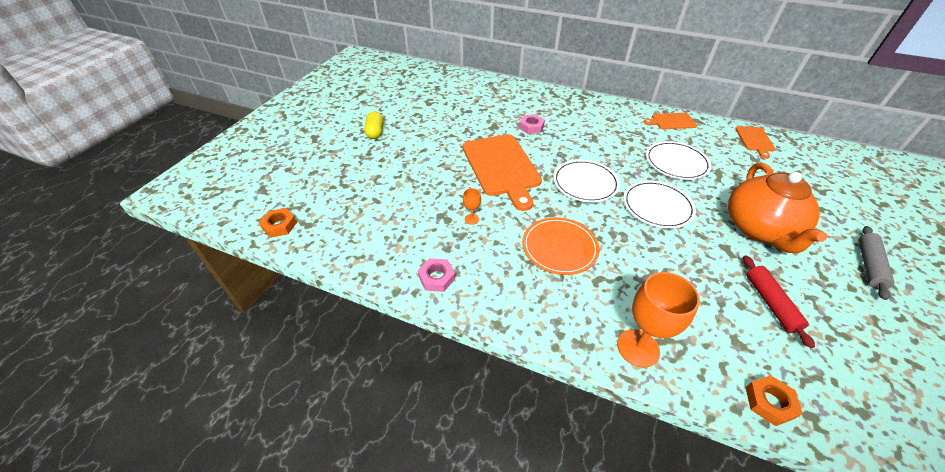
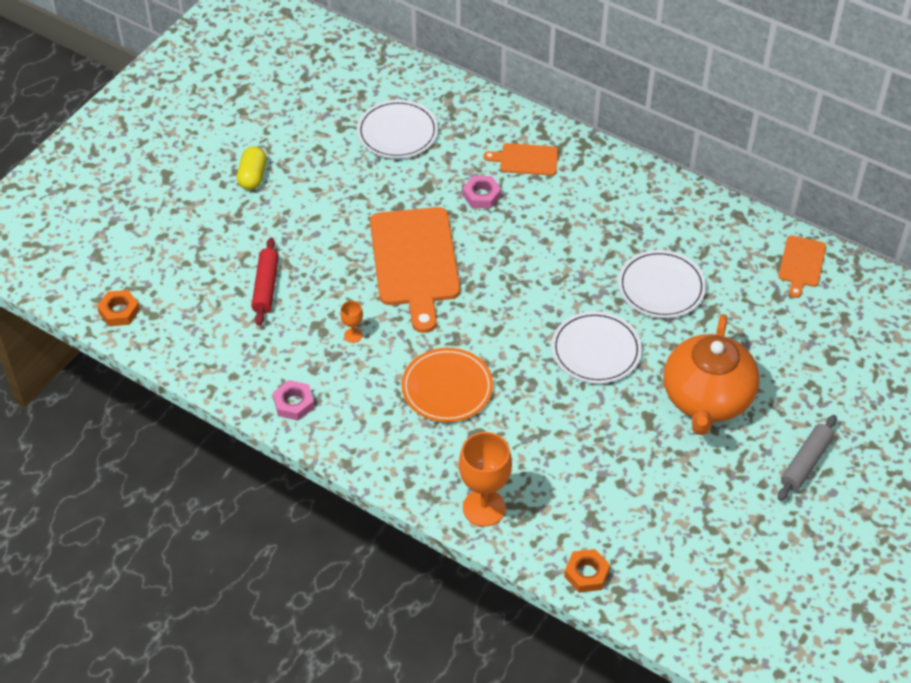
camera: 10 degrees right, 5 degrees up
(585, 183) = (518, 302): white plate -> white plate (397, 132)
(671, 121) = (698, 212): orange cutting board -> orange cutting board (526, 159)
(770, 303) = (655, 486): red rolling pin -> red rolling pin (266, 286)

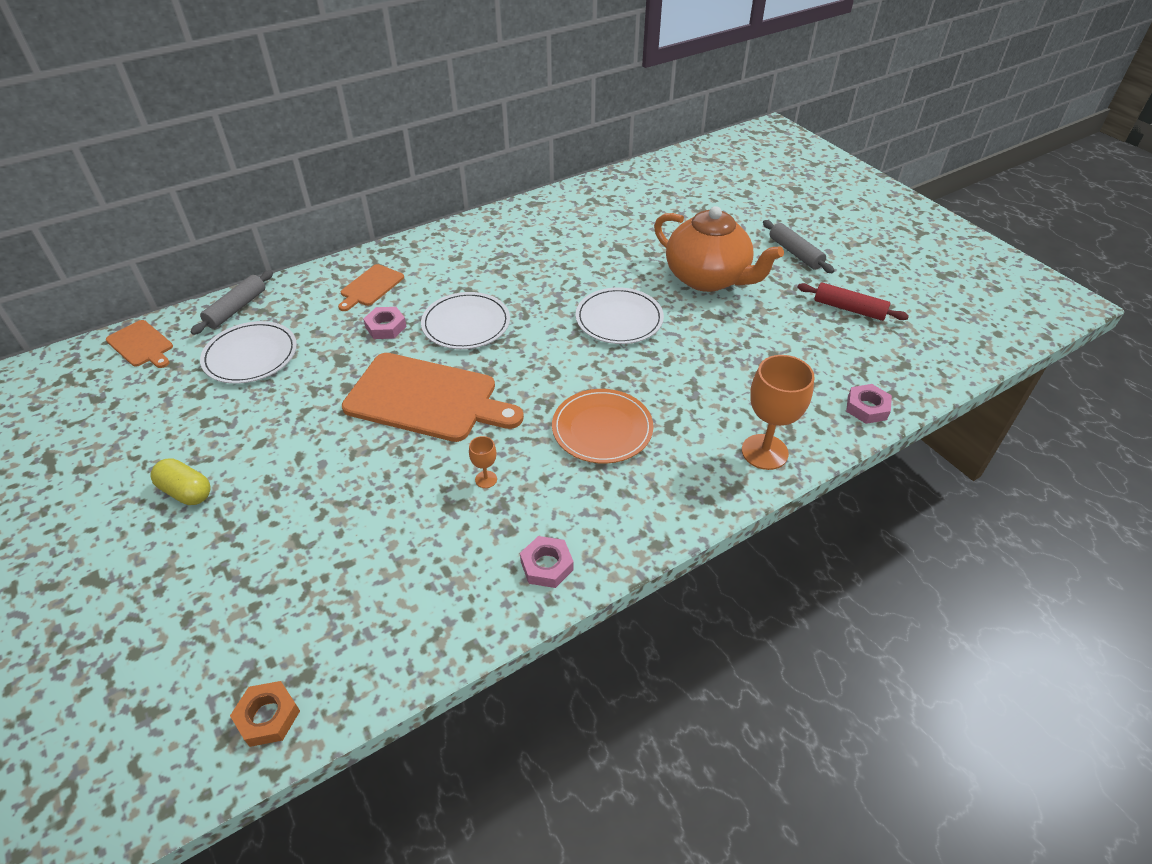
camera: 65 degrees left, 5 degrees down
(266, 286) = (358, 534): red rolling pin -> red rolling pin (849, 309)
(444, 92) = (236, 309): none -> grey rolling pin
(586, 574) = (867, 408): orange nut -> pink nut
(661, 287) = (576, 262): white plate -> white plate (466, 324)
(801, 264) = (604, 193): orange cutting board -> orange cutting board (141, 345)

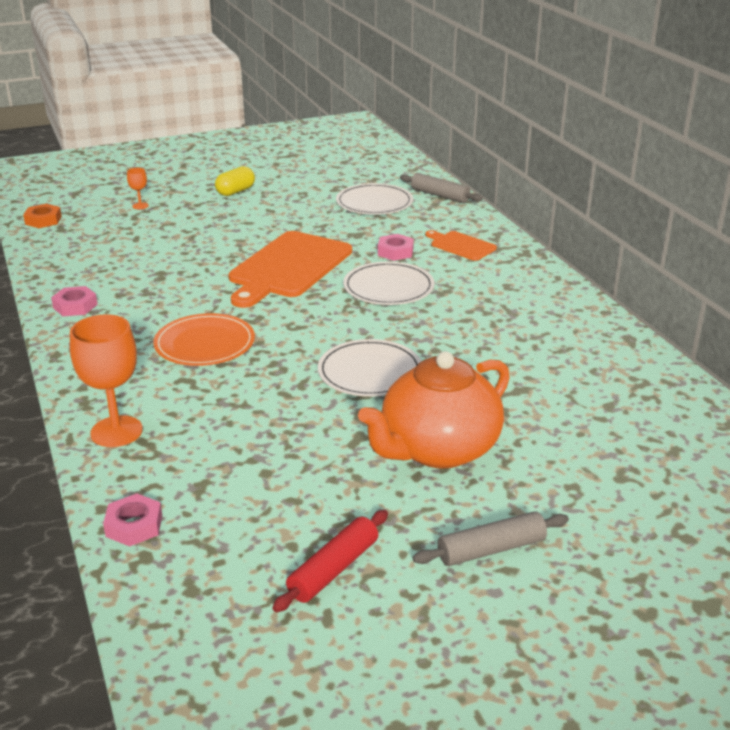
camera: 100 degrees right, 15 degrees down
(141, 345) = (401, 169): orange cutting board -> none
(486, 479) = (178, 288): orange goblet -> orange goblet (140, 206)

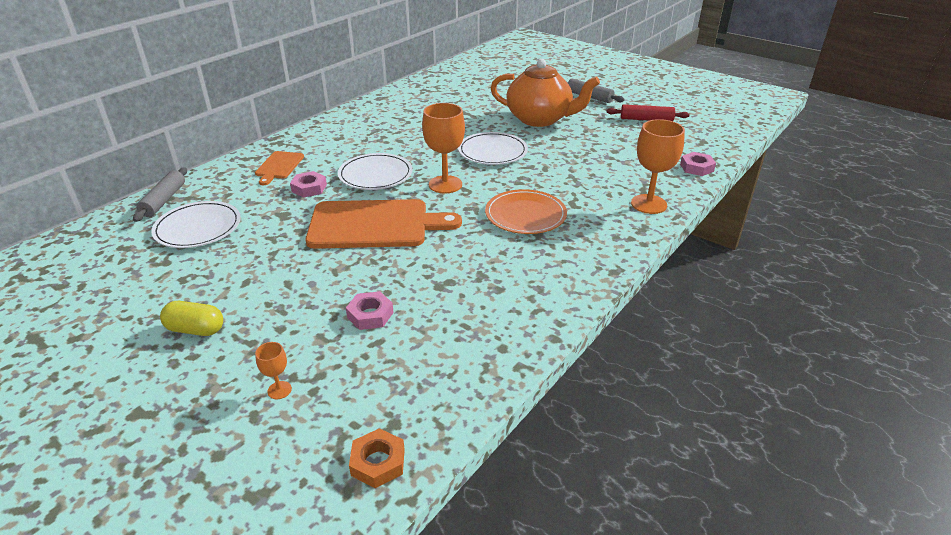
camera: 120 degrees left, 5 degrees up
(75, 306) = (542, 303): pink nut -> pink nut (370, 315)
(322, 318) = (445, 184): none -> orange goblet

